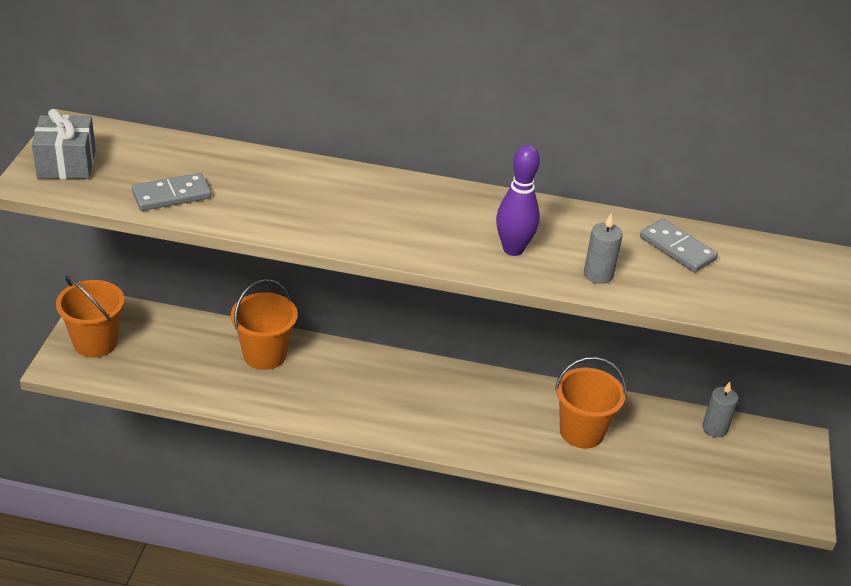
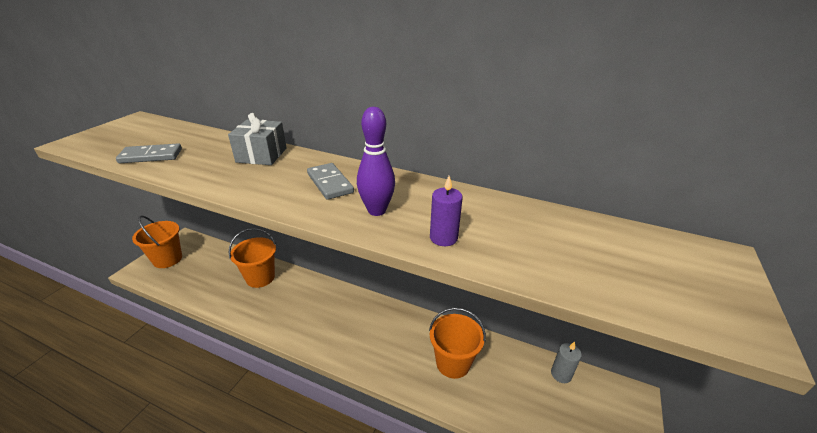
camera: 15 degrees right, 5 degrees down
(66, 164) = (107, 135): grey gift -> grey gift (261, 155)
(598, 274) = (443, 238): grey candle -> purple candle
(677, 248) = (526, 222): grey domino -> grey domino (330, 183)

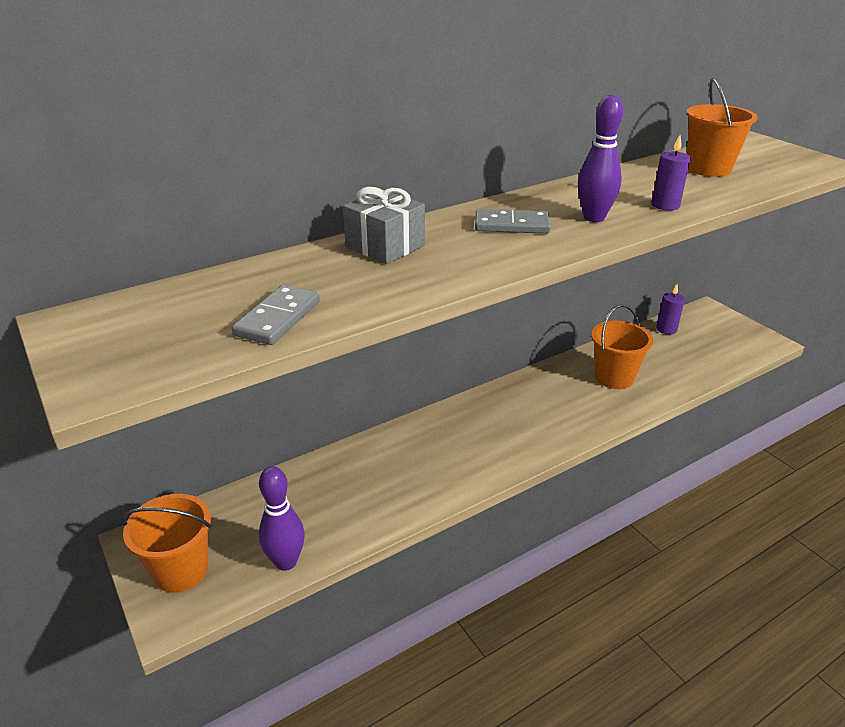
camera: 55 degrees left, 0 degrees up
(182, 288) = (286, 562): none -> purple bowling pin
(260, 277) = (347, 473): orange bucket -> orange bucket (708, 169)
(561, 374) = (666, 329): grey candle -> purple candle

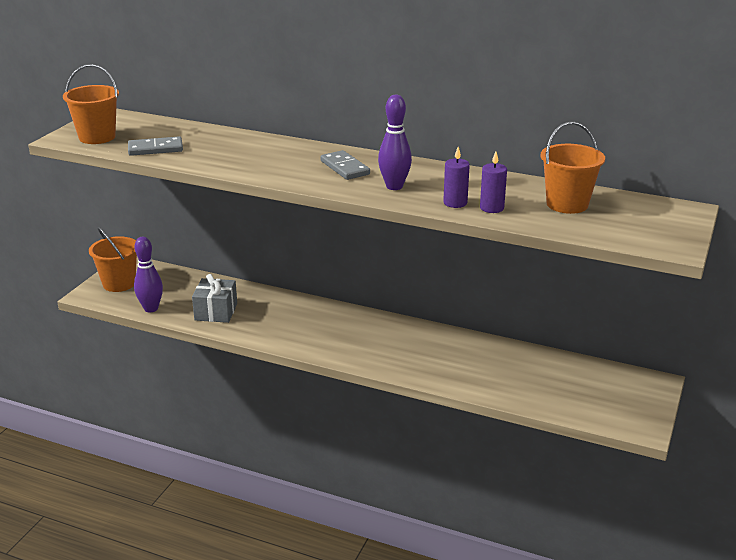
camera: 55 degrees right, 5 degrees down
(385, 246) = (266, 146): grey gift -> grey gift (216, 312)
(614, 377) = (469, 362): orange bucket -> orange bucket (97, 137)
(666, 329) = (583, 368): purple candle -> purple candle (491, 208)

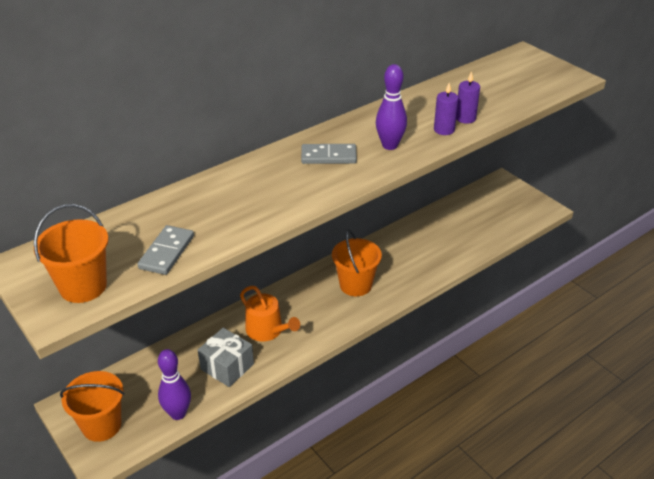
camera: 60 degrees left, 10 degrees up
(273, 316) = (267, 330): none -> orange watering can
(567, 204) = (482, 88): orange bucket -> orange bucket (355, 285)

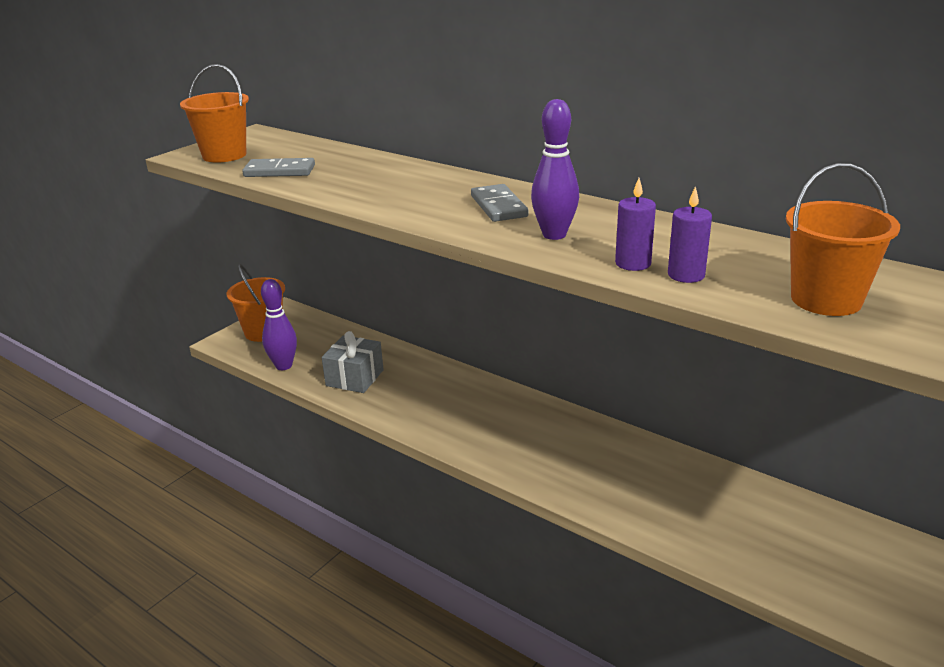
camera: 75 degrees right, 10 degrees down
(267, 330) = (419, 390): orange watering can -> none
(355, 285) = (533, 439): orange bucket -> orange bucket (826, 300)

